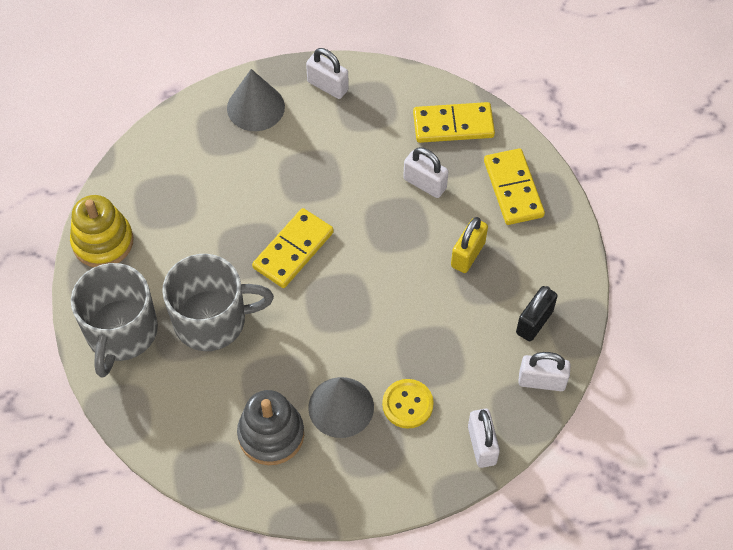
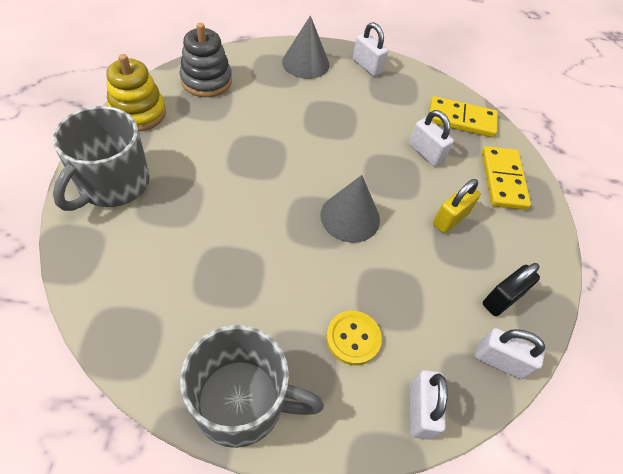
camera: 10 degrees right, 5 degrees down
(212, 320) = (198, 199): grey mug -> grey mug (242, 402)
(271, 434) = (203, 322): grey stacking toy -> grey stacking toy (206, 81)
(293, 250) = (294, 167): yellow domino -> none
(341, 407) = (284, 318): grey cone -> grey cone (350, 217)

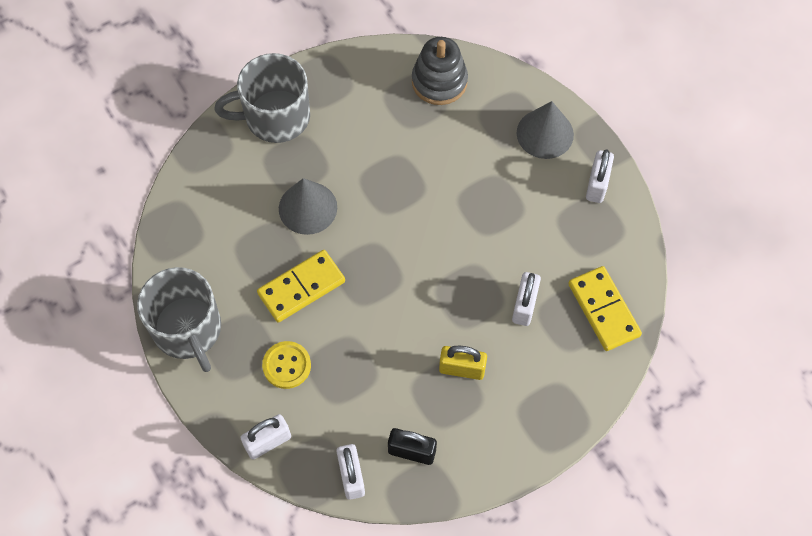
camera: 60 degrees right, 10 degrees up
(138, 113) = (355, 69): yellow stacking toy -> none
(350, 217) = (393, 293): grey cone -> grey cone (308, 208)
(503, 180) = (553, 388): yellow domino -> yellow domino (301, 287)

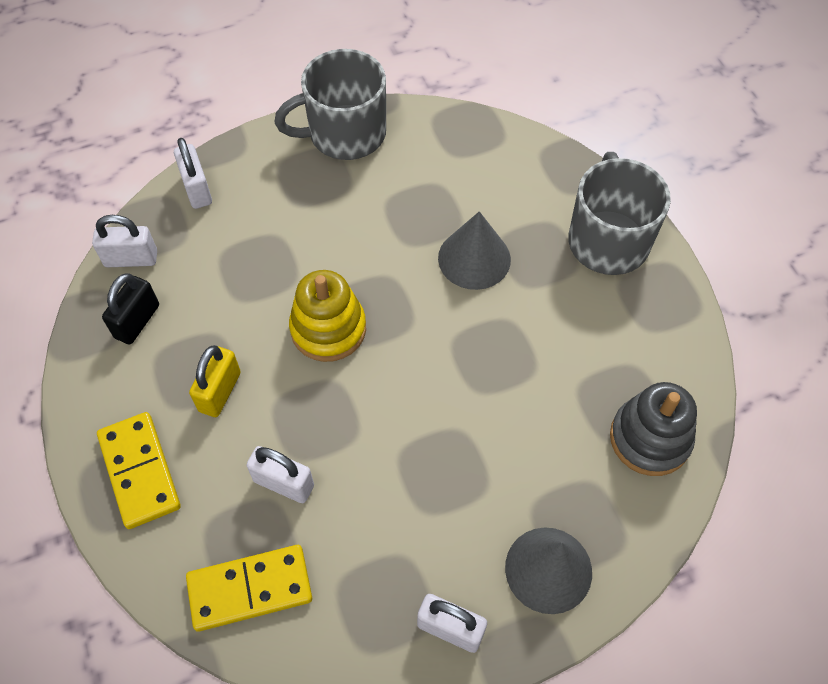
camera: 100 degrees right, 5 degrees down
(286, 365) = (278, 215): yellow button -> none
(301, 287) = (370, 240): yellow domino -> yellow domino (140, 471)
(391, 302) = (328, 329): none -> yellow stacking toy

